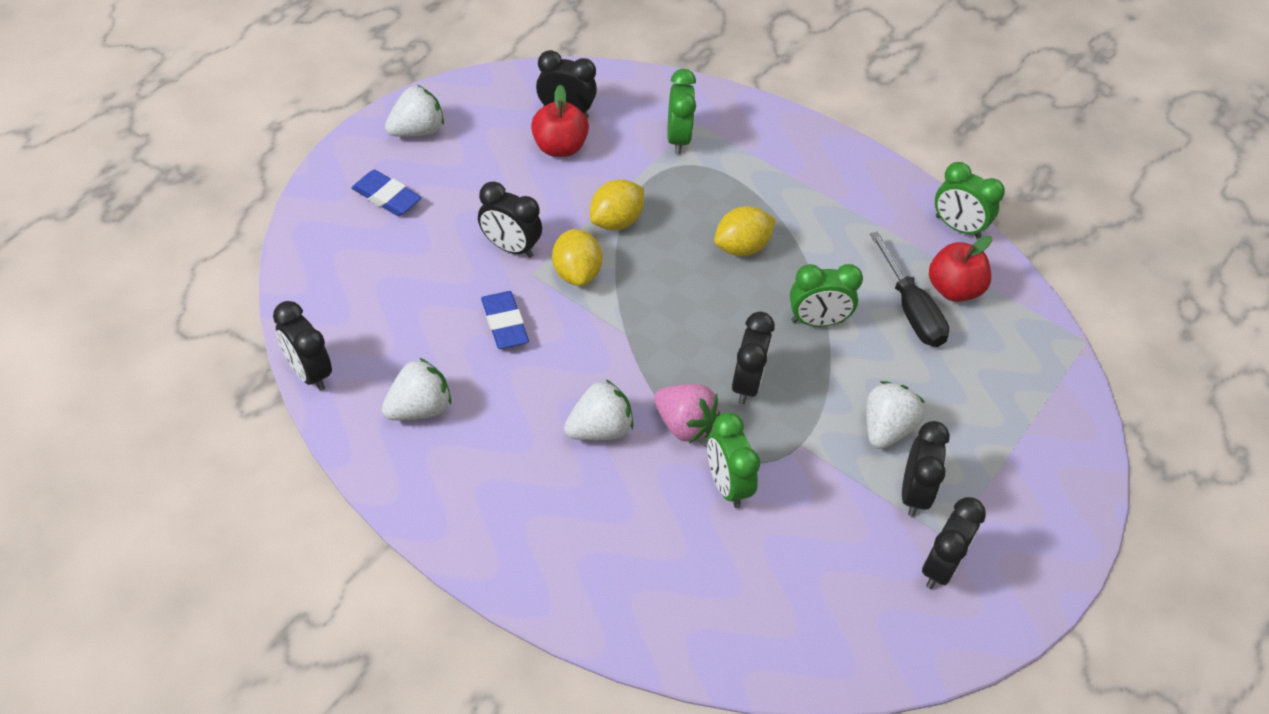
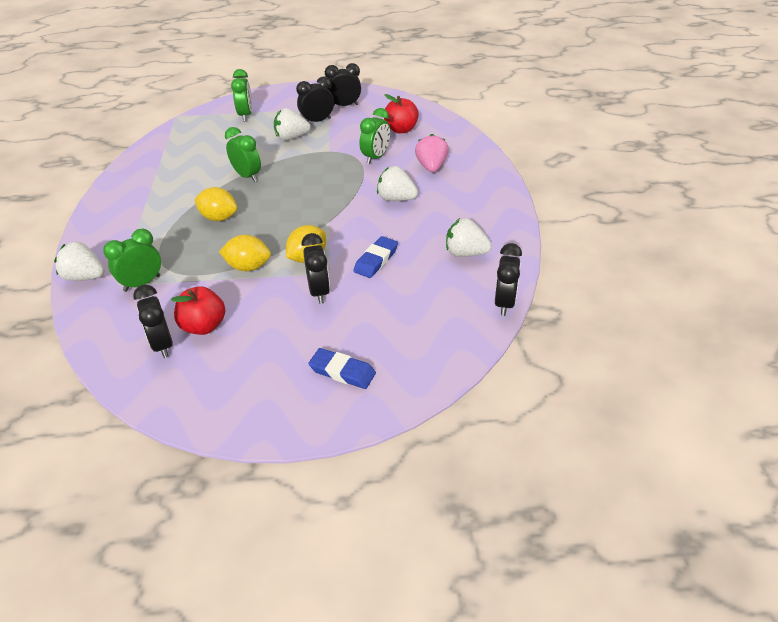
camera: 125 degrees left, 10 degrees down
(386, 197) = (342, 372): blue eraser -> blue eraser turned 60 degrees counterclockwise
(417, 131) = (260, 405): white strawberry -> white strawberry (85, 277)
(684, 425) = (360, 180): pink strawberry -> pink strawberry (431, 167)
(747, 383) = (313, 176): black clock -> none
(911, 309) = (207, 157): black screwdriver -> none
(953, 289) = (178, 153): red apple -> red apple (401, 129)
(957, 227) = (127, 167): green clock -> green clock (246, 115)

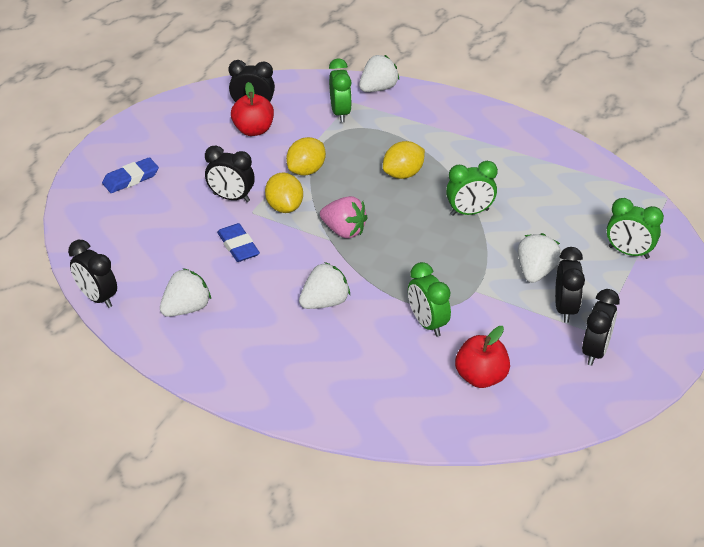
camera: 120 degrees right, 0 degrees up
(431, 167) = (363, 361): pink strawberry -> pink strawberry (344, 231)

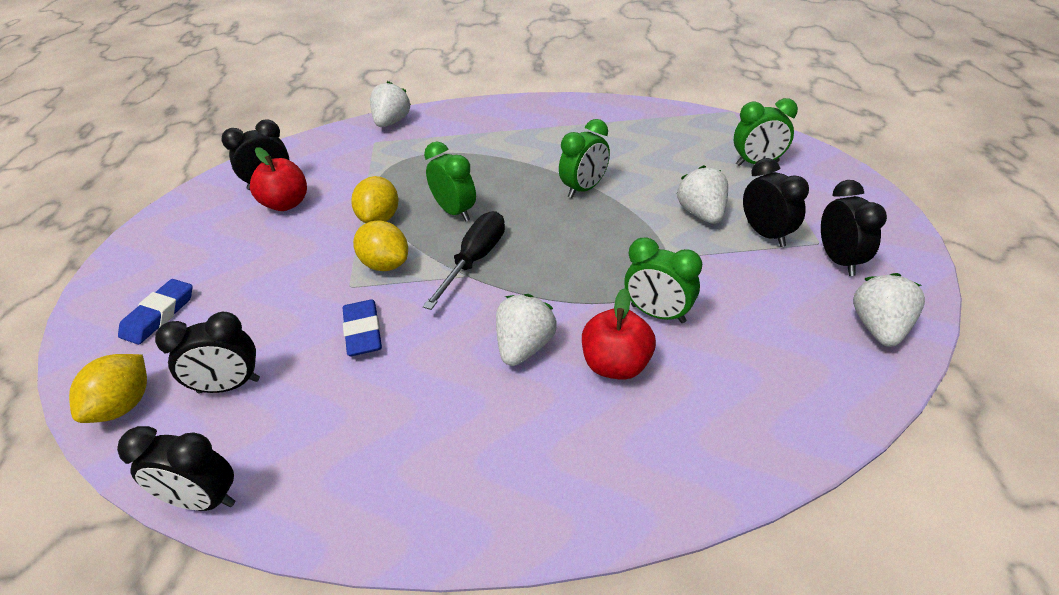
camera: 30 degrees left, 0 degrees up
(186, 308) = (352, 446): white strawberry -> white strawberry (879, 328)
(231, 198) = (312, 281): black clock -> black clock (229, 386)
(238, 246) = (363, 332): blue eraser -> blue eraser turned 45 degrees clockwise
(340, 113) = (371, 155): green clock -> green clock (455, 212)
(344, 231) = (475, 260): pink strawberry -> black screwdriver
(403, 174) = (486, 182): yellow lemon -> yellow lemon (124, 405)
(481, 377) = (773, 344): red apple -> red apple (616, 365)

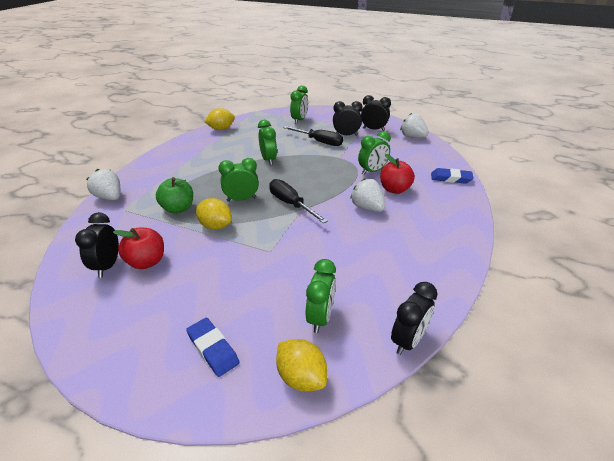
camera: 65 degrees left, 5 degrees down
(229, 386) = (320, 317): black clock -> green clock
(363, 332) = (315, 254): blue eraser -> blue eraser (451, 178)
(385, 264) = (263, 233): yellow lemon -> yellow lemon (221, 129)
(399, 175) = (178, 208): none -> green apple
(701, 214) = (319, 142): white strawberry -> black screwdriver

